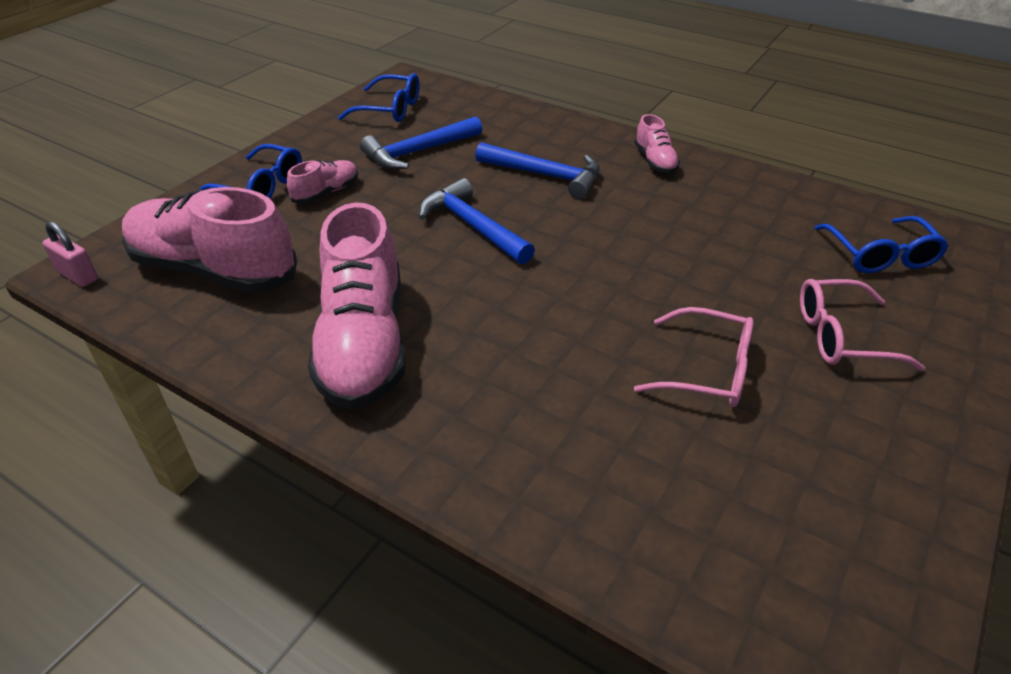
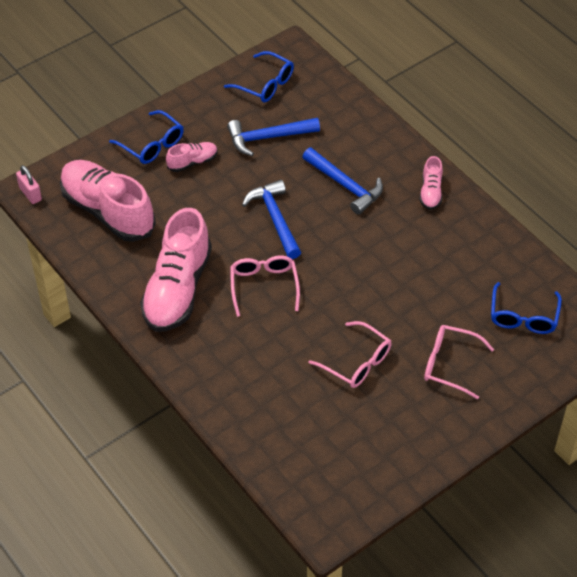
camera: 20 degrees right, 10 degrees up
(501, 306) = (264, 286): none -> pink glasses

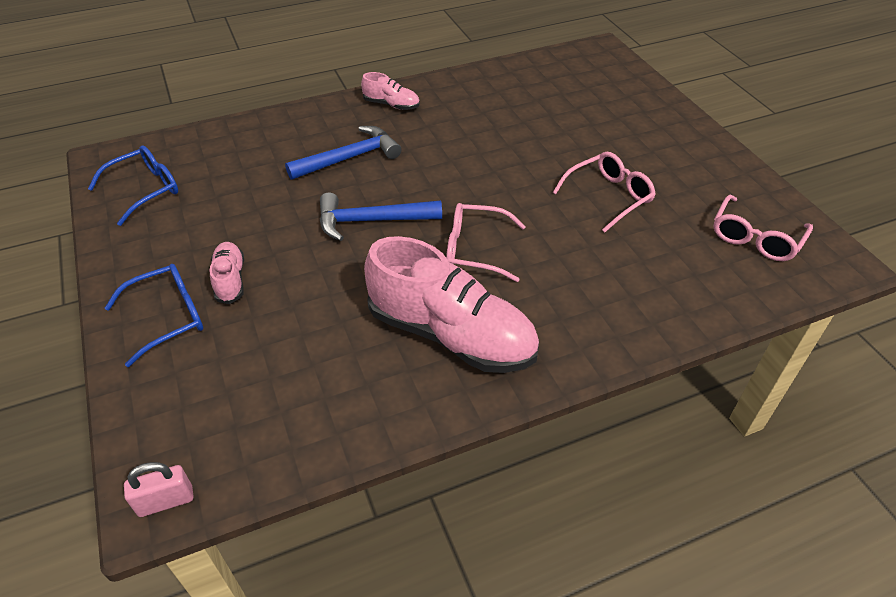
camera: 75 degrees left, 5 degrees down
(108, 211) = (267, 393): pink shoe -> none
(268, 137) = (236, 203): blue hammer -> none
(450, 365) = (622, 136): pink glasses -> pink glasses (755, 237)
(523, 316) = (571, 84): blue glasses -> none

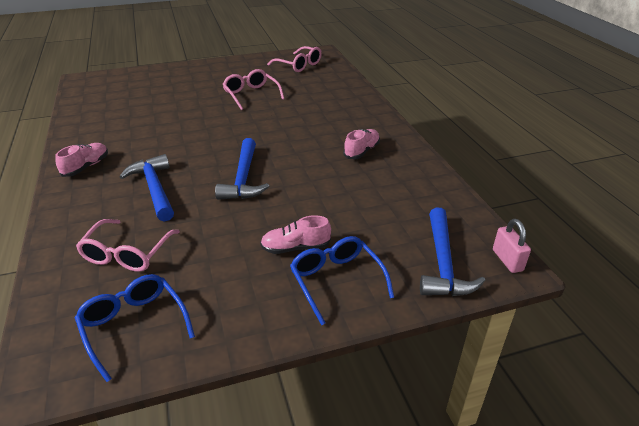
camera: 85 degrees left, 10 degrees down
(176, 421) = (443, 263): none -> blue hammer
(451, 334) = (361, 151): pink shoe -> pink shoe, size x0.46
(476, 249) = (287, 139): pink glasses -> pink glasses (127, 253)

